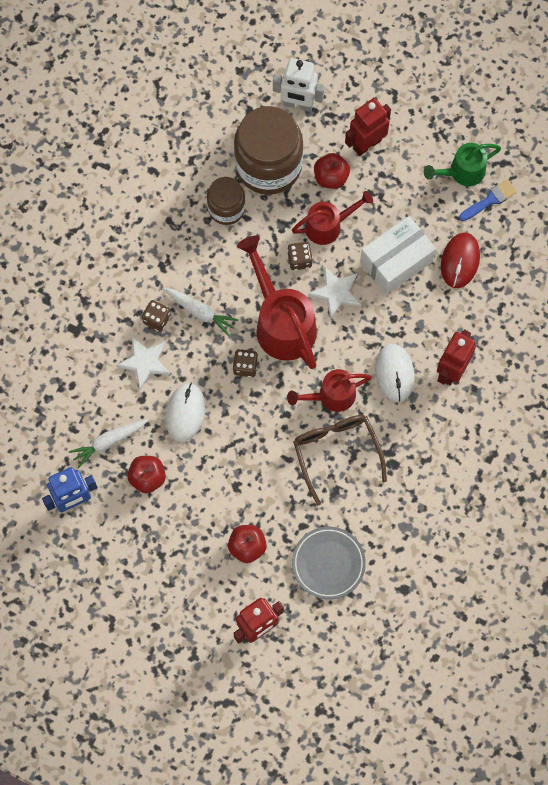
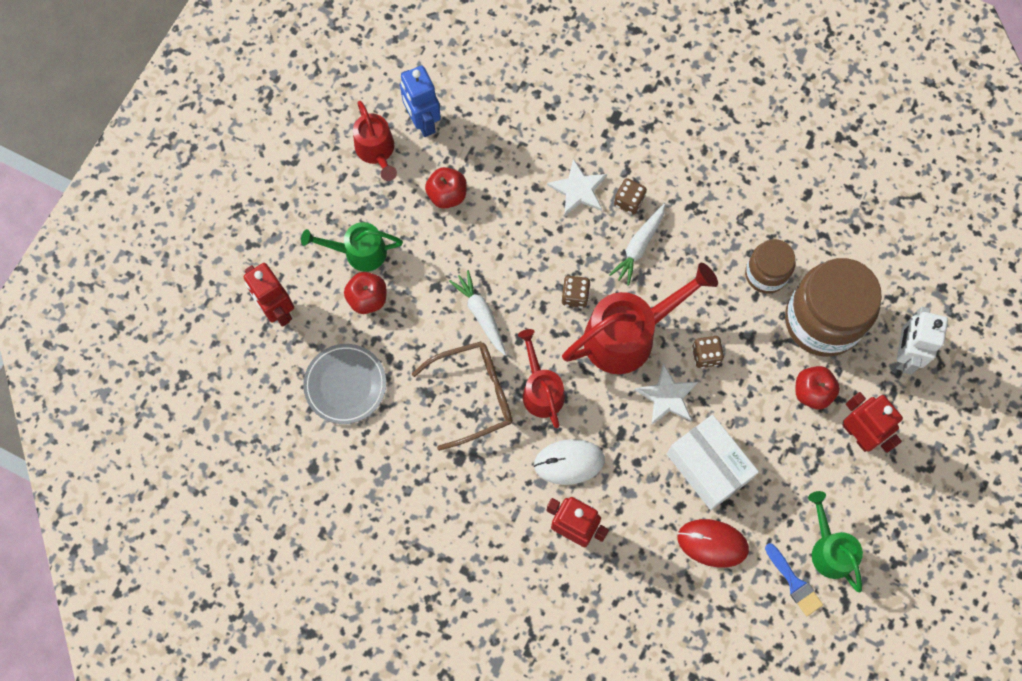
camera: 90 degrees right, 0 degrees up
(108, 442) = (487, 155): white carrot -> white carrot (481, 314)
(185, 413) = (520, 232): white mouse -> none
(202, 556) = (358, 252): none -> green watering can
(328, 226) = (750, 388): red watering can -> red watering can (376, 151)

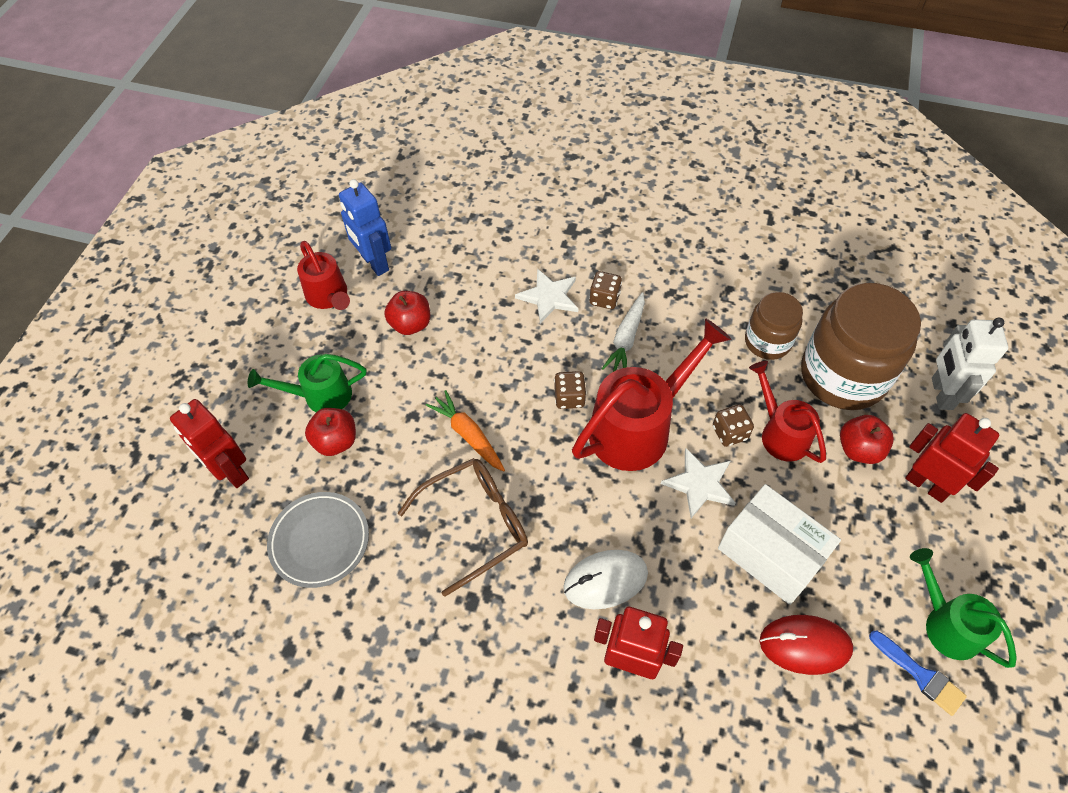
camera: 10 degrees left, 15 degrees down
(481, 314) = (468, 435): white carrot -> orange carrot
(541, 390) = (553, 503): red watering can -> red watering can (780, 433)

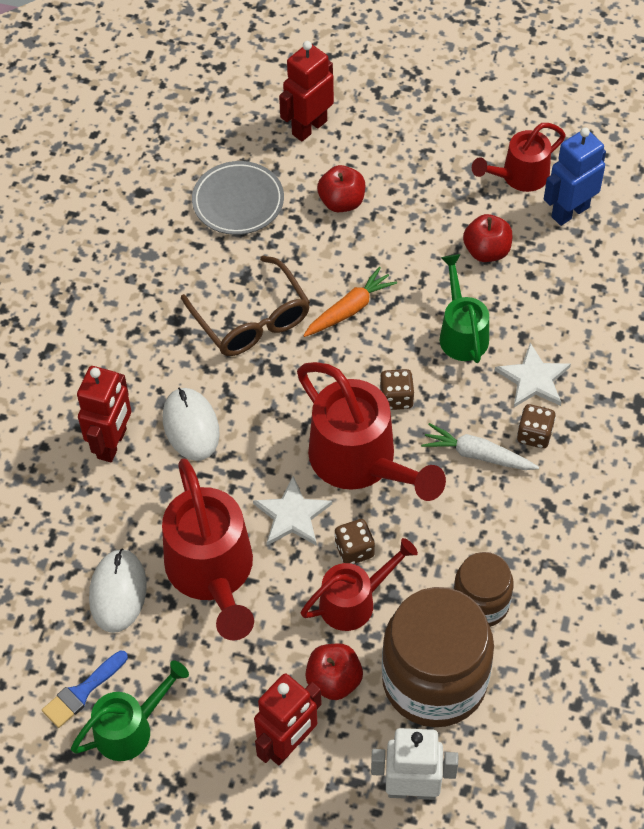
camera: 90 degrees right, 0 degrees up
(320, 395) = (394, 184): green watering can -> green watering can (462, 332)
(770, 554) = (212, 573): white box -> red watering can
(805, 645) = (118, 592): red mouse -> white mouse

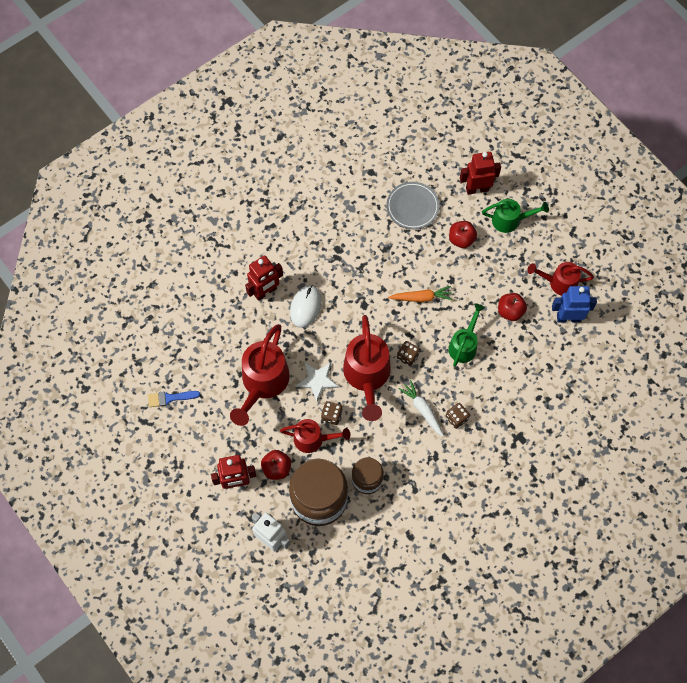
camera: 35 degrees right, 10 degrees up
(118, 592) = (217, 363): white mouse -> none
(131, 728) = (178, 428): green watering can -> green watering can (510, 220)
(251, 319) = (372, 272): brown glasses -> none
(533, 379) = (478, 391): white star -> none

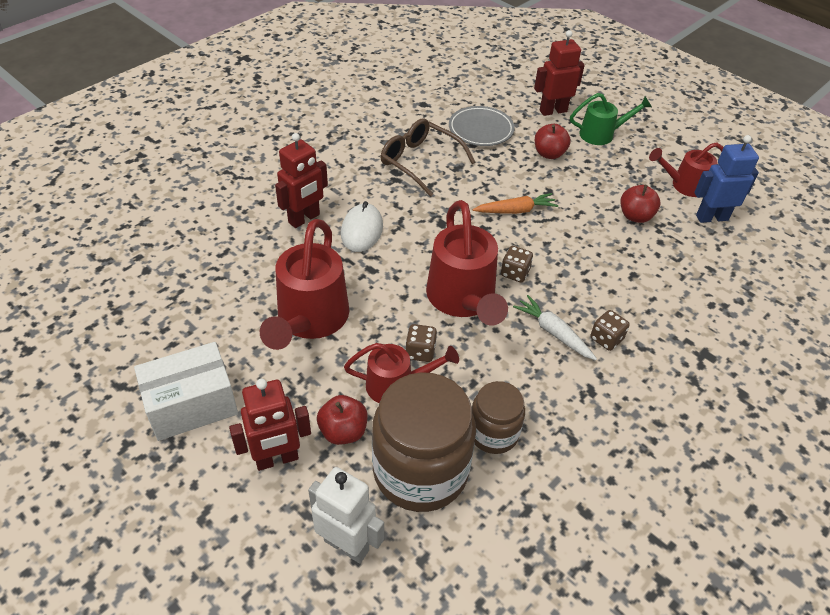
camera: 10 degrees left, 20 degrees down
(170, 398) = (165, 351): blue brush -> none
(187, 440) = (192, 405): none -> white box
(317, 380) = (391, 310): white star -> none
(358, 240) = (420, 162): none -> brown glasses
(464, 345) = (588, 255): green watering can -> none

